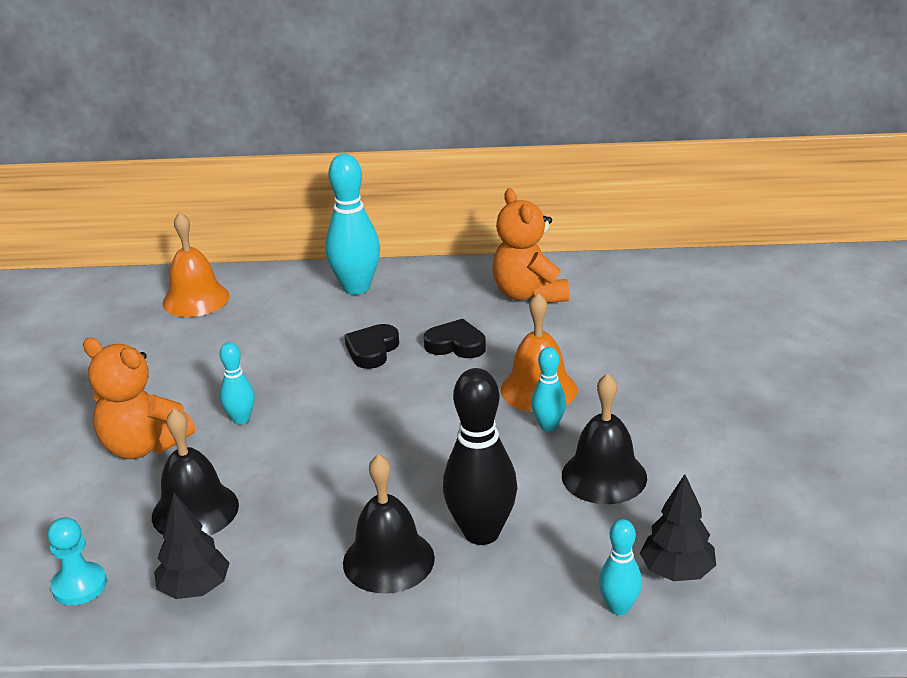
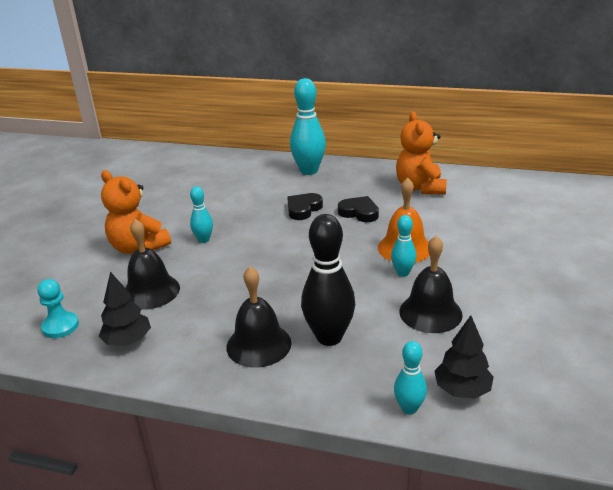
camera: 15 degrees right, 0 degrees up
(196, 299) = (209, 166): orange bell -> none

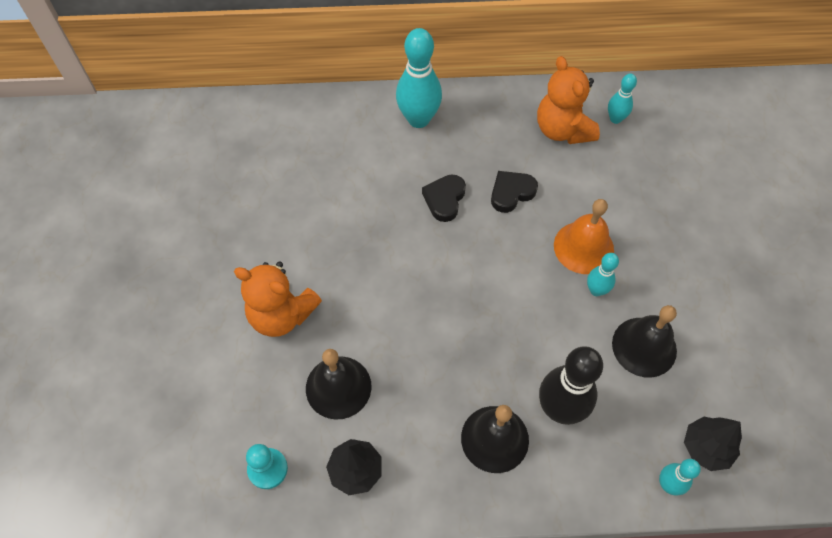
camera: 20 degrees left, 30 degrees up
(204, 240) = (353, 283): turquoise bowling pin -> turquoise bowling pin (615, 119)
(359, 212) = (511, 193): black heart -> black heart turned 45 degrees counterclockwise

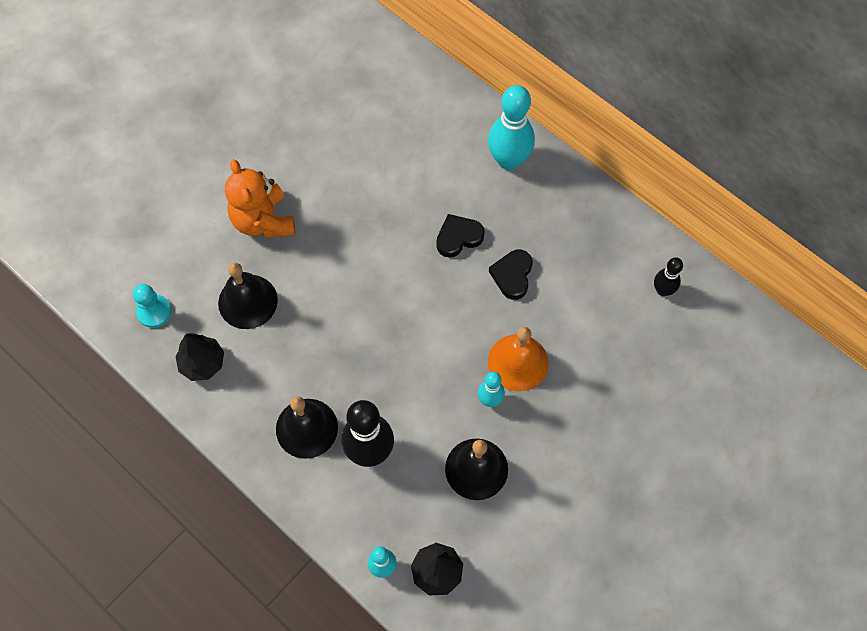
camera: 45 degrees right, 5 degrees up
(511, 193) = (512, 275): black heart -> black heart turned 90 degrees counterclockwise
(562, 130) = (609, 262): orange teddy bear -> none
(615, 119) = (663, 290): turquoise bowling pin -> black bowling pin

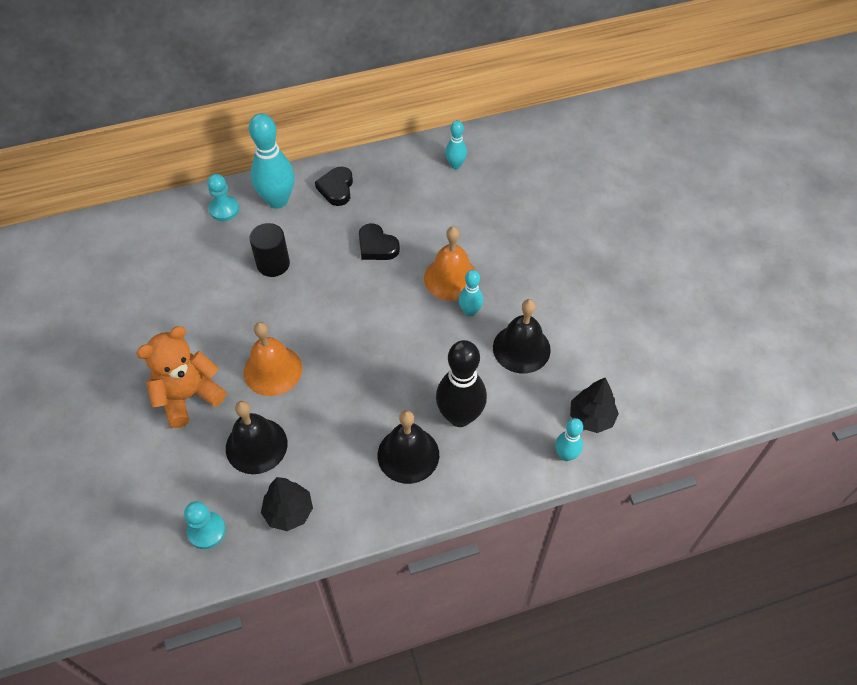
camera: 60 degrees left, 10 degrees down
(263, 220) = (188, 396): orange teddy bear -> orange teddy bear turned 135 degrees clockwise
(326, 269) = (272, 370): none -> orange bell
(435, 201) = (273, 264): none -> black cylinder
(458, 237) = (317, 264): black heart -> black heart (336, 189)
(469, 123) = (224, 209): none -> turquoise pawn
(663, 290) = (455, 165): black bowling pin -> turquoise bowling pin

